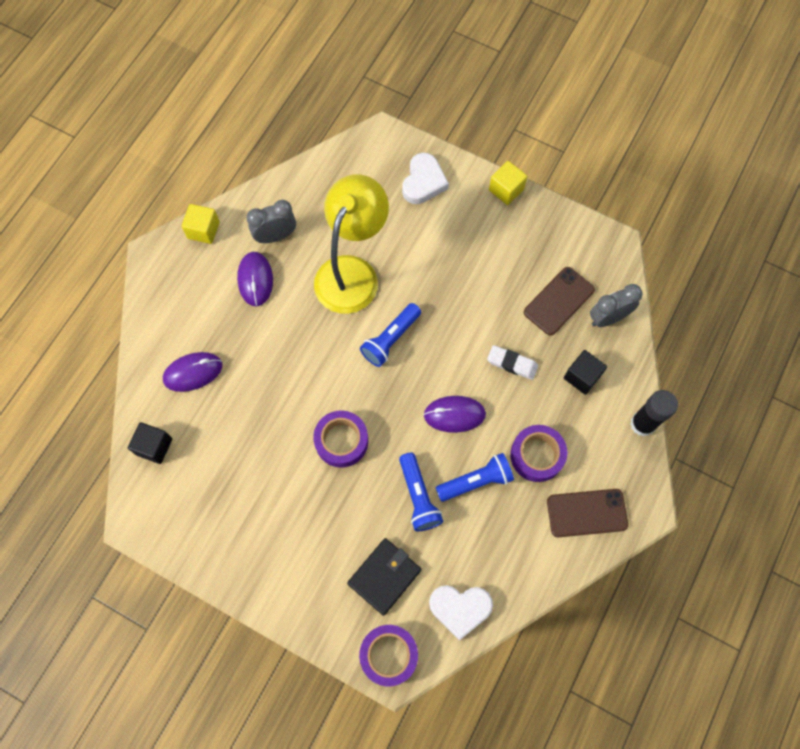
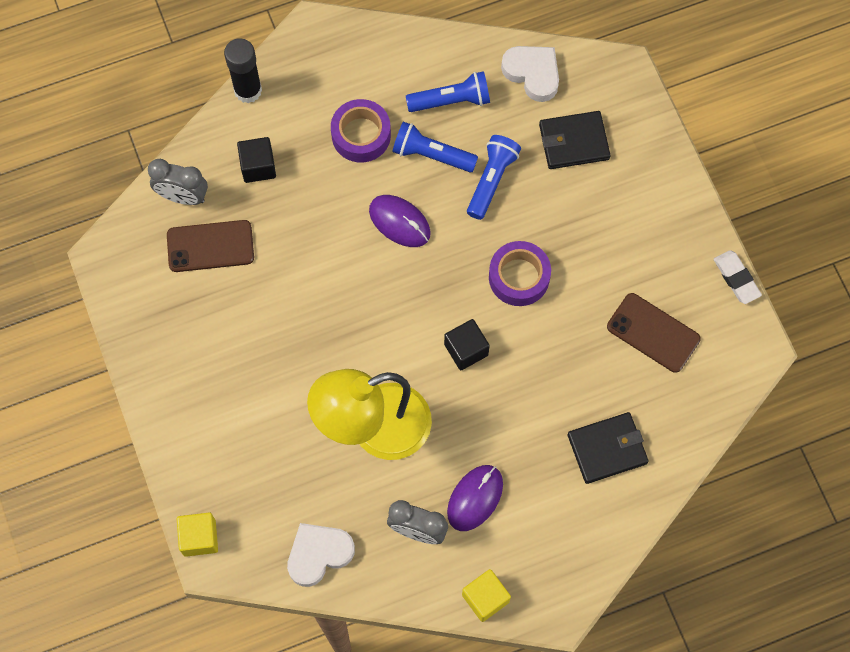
camera: 140 degrees left, 0 degrees up
(154, 446) = (694, 405): black cube -> black cube (466, 350)
(193, 372) = (607, 449): purple mouse -> black wallet
(389, 655) = (618, 84): purple tape -> none
(390, 339) = (396, 334): blue flashlight -> blue flashlight (451, 101)
(423, 182) = (220, 469): white heart -> white heart (319, 554)
(506, 190) = (148, 393): yellow cube -> yellow cube (199, 538)
(512, 364) = (307, 225): white eraser -> white eraser (736, 278)
(586, 513) = (364, 62): brown phone -> brown phone (653, 333)

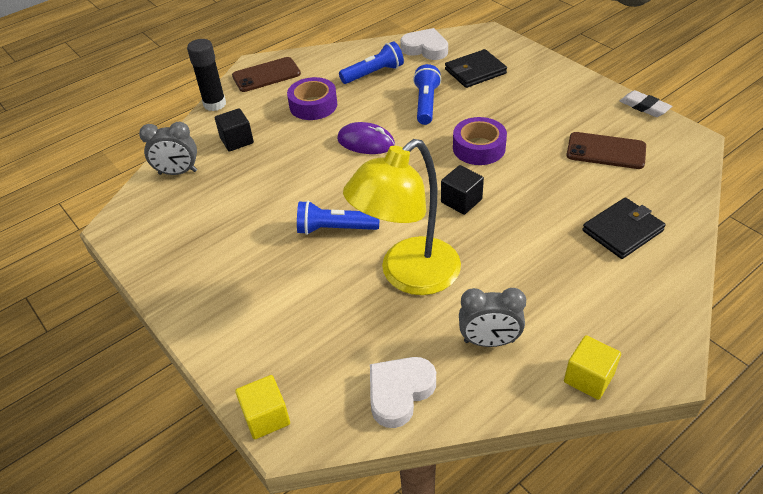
camera: 15 degrees left, 25 degrees down
(210, 246) = (210, 195): brown phone -> brown phone (266, 75)
(432, 155) = (373, 102): blue flashlight -> blue flashlight (335, 229)
(475, 498) = (529, 299): purple mouse -> none

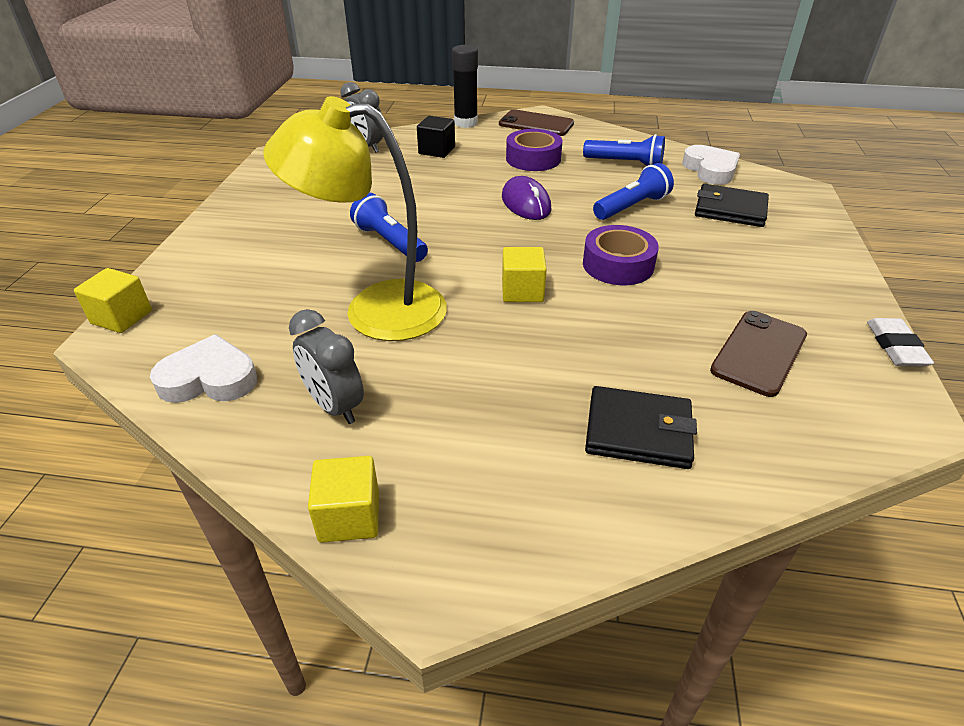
camera: 45 degrees right, 5 degrees down
(461, 201) = (522, 291): black cube -> yellow cube
(606, 151) = (759, 353): brown phone -> brown phone turned 60 degrees clockwise

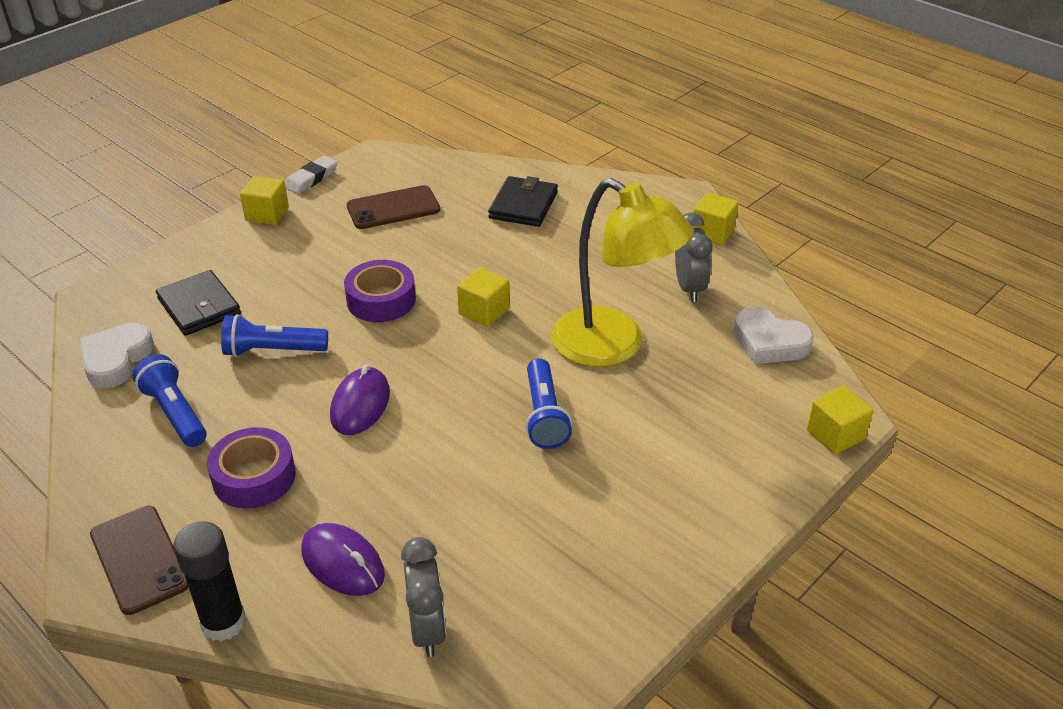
camera: 145 degrees left, 0 degrees up
(437, 150) = (343, 563): black cube -> purple mouse
(638, 431) = (523, 205): black wallet -> black wallet turned 60 degrees clockwise
(843, 290) = (267, 214): none -> yellow cube

